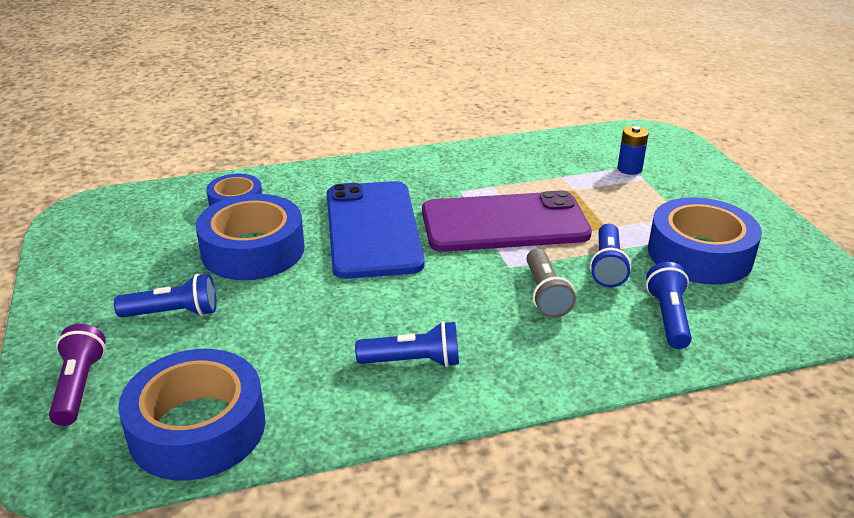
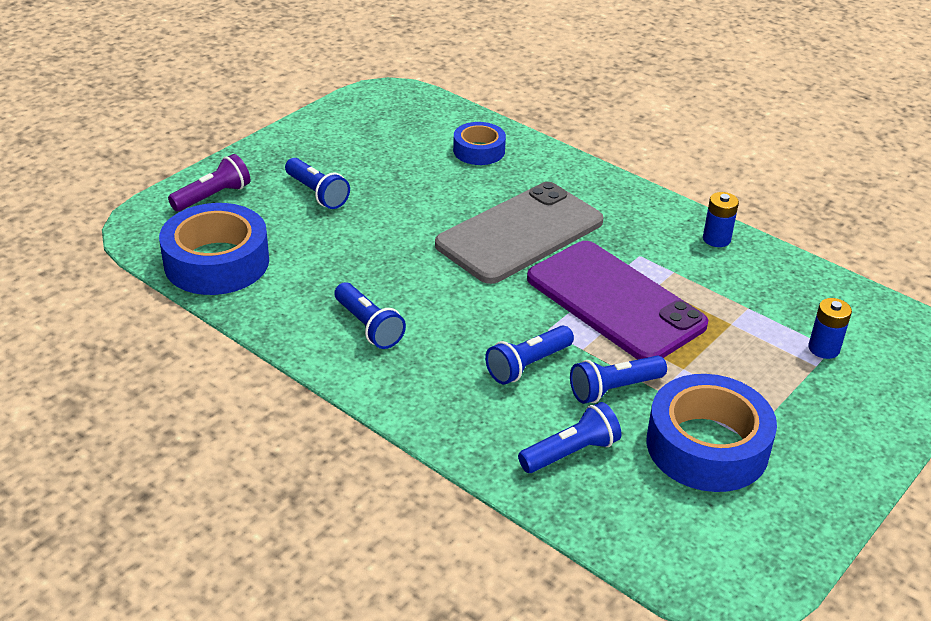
camera: 55 degrees right, 5 degrees up
(253, 250) = (425, 190): blue tape -> none
(373, 229) = (520, 233): blue phone -> grey phone
(475, 155) = (716, 239): none -> blue battery
(545, 294) = (527, 365): grey flashlight -> blue flashlight

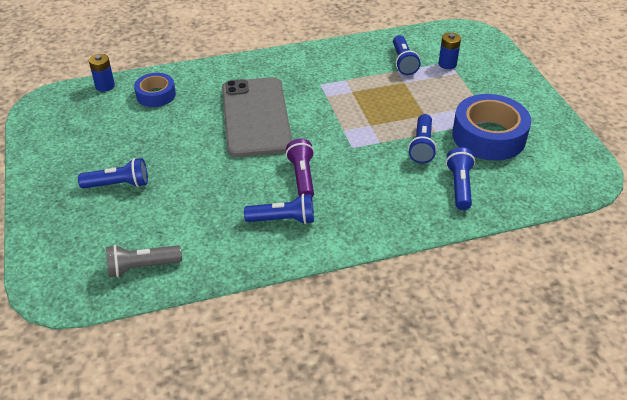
camera: 55 degrees left, 5 degrees up
(213, 196) = (61, 238): purple flashlight -> purple flashlight (302, 176)
(216, 262) = (142, 267): blue tape -> grey flashlight
(527, 365) = (376, 169): blue flashlight -> blue flashlight (403, 62)
(615, 301) = (351, 111): purple phone -> none
(716, 239) = (332, 52): blue battery -> blue battery (105, 86)

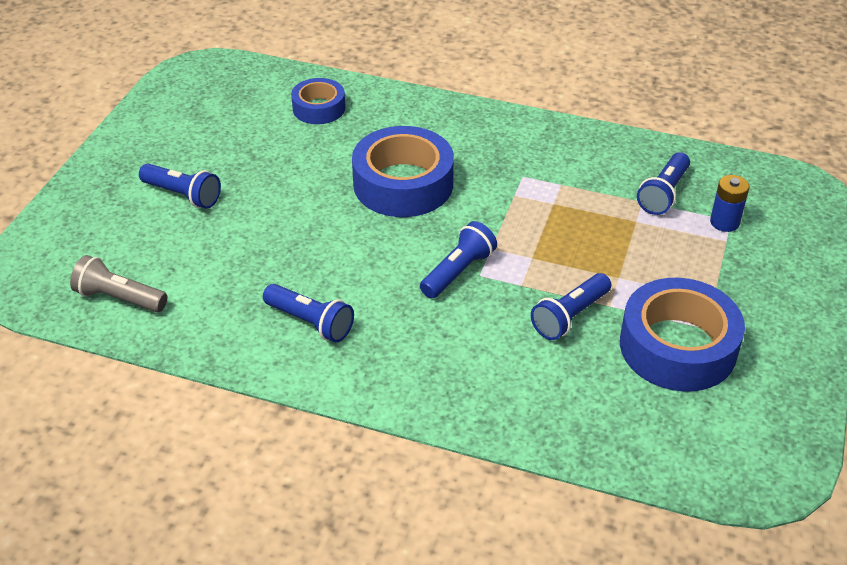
camera: 35 degrees right, 0 degrees up
(105, 86) = (276, 74): blue battery -> none
(256, 117) = (403, 184): grey phone -> blue tape
(302, 176) = (383, 282): purple flashlight -> none
(459, 186) = (565, 392): blue flashlight -> blue flashlight (458, 271)

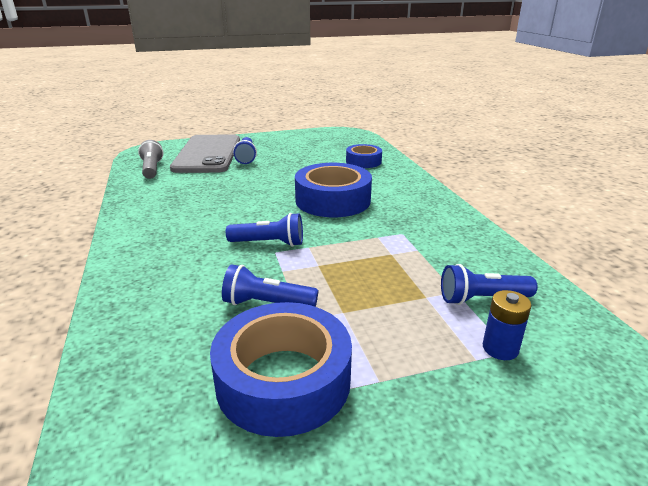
camera: 55 degrees right, 15 degrees down
(123, 226) = (207, 154): none -> grey phone
(310, 322) = (172, 215): blue flashlight -> none

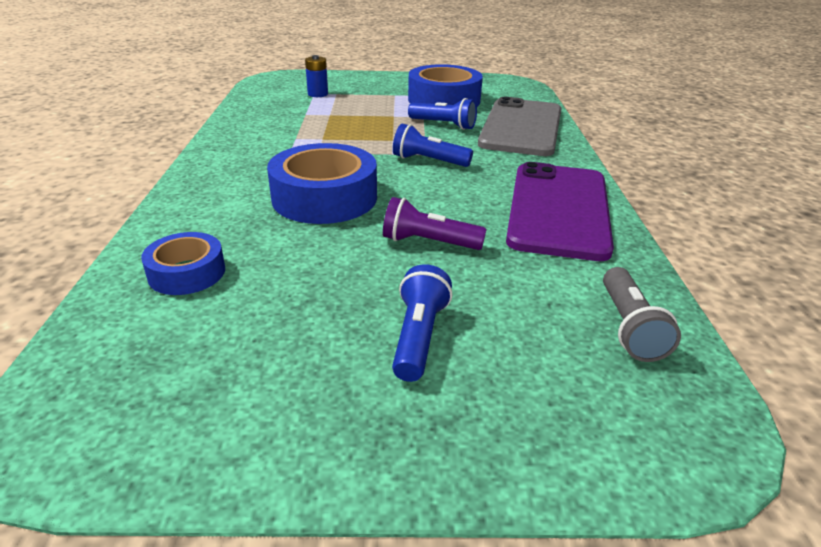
camera: 165 degrees left, 5 degrees up
(159, 215) = (559, 210): none -> purple phone
(207, 154) = (514, 373): grey phone -> grey phone (521, 127)
(251, 186) = (428, 242): none -> purple flashlight
(482, 299) = (294, 109): blue flashlight -> none

